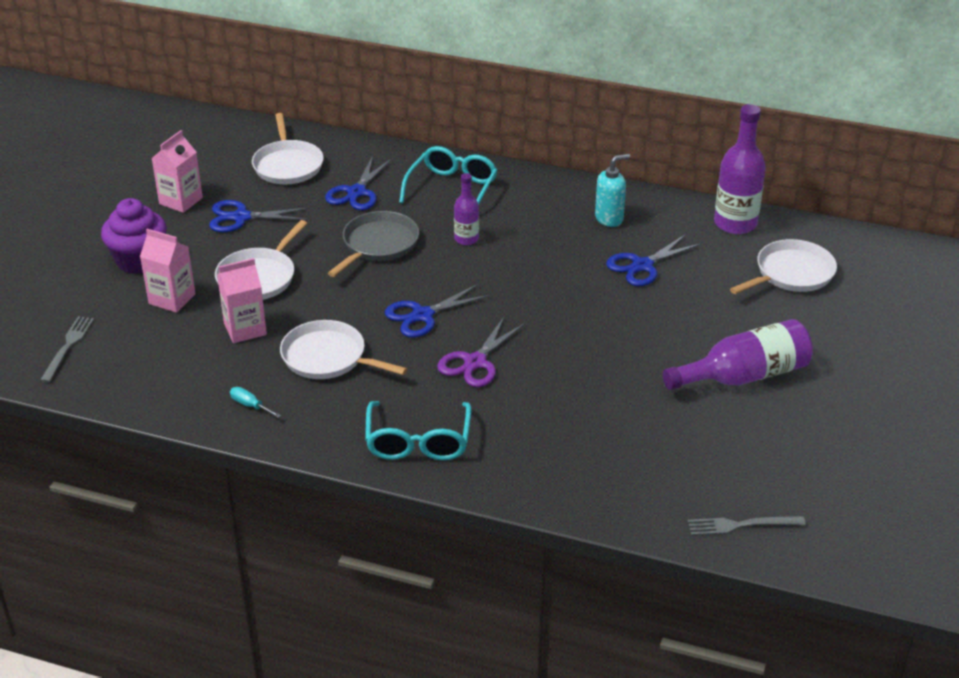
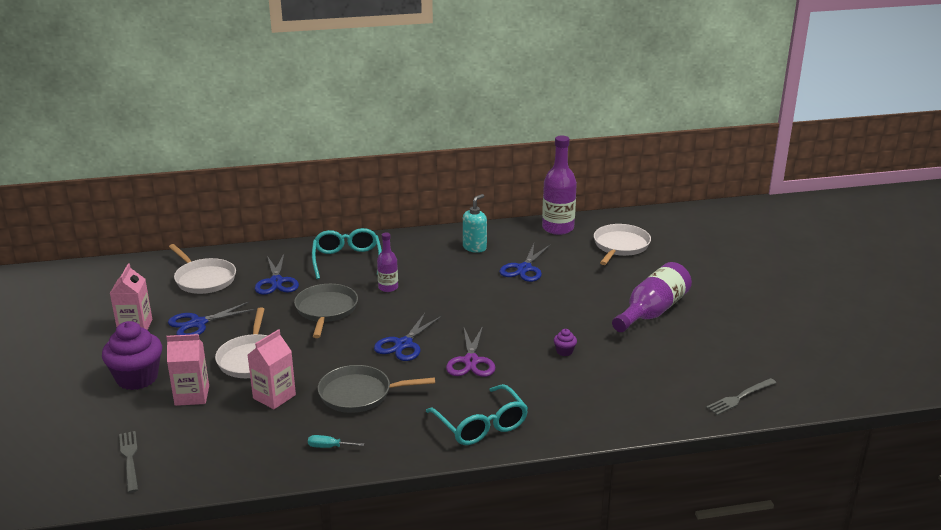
camera: 30 degrees left, 10 degrees down
(328, 357) = (359, 394): white pan -> grey pan
(589, 389) = (564, 351): none -> purple cupcake

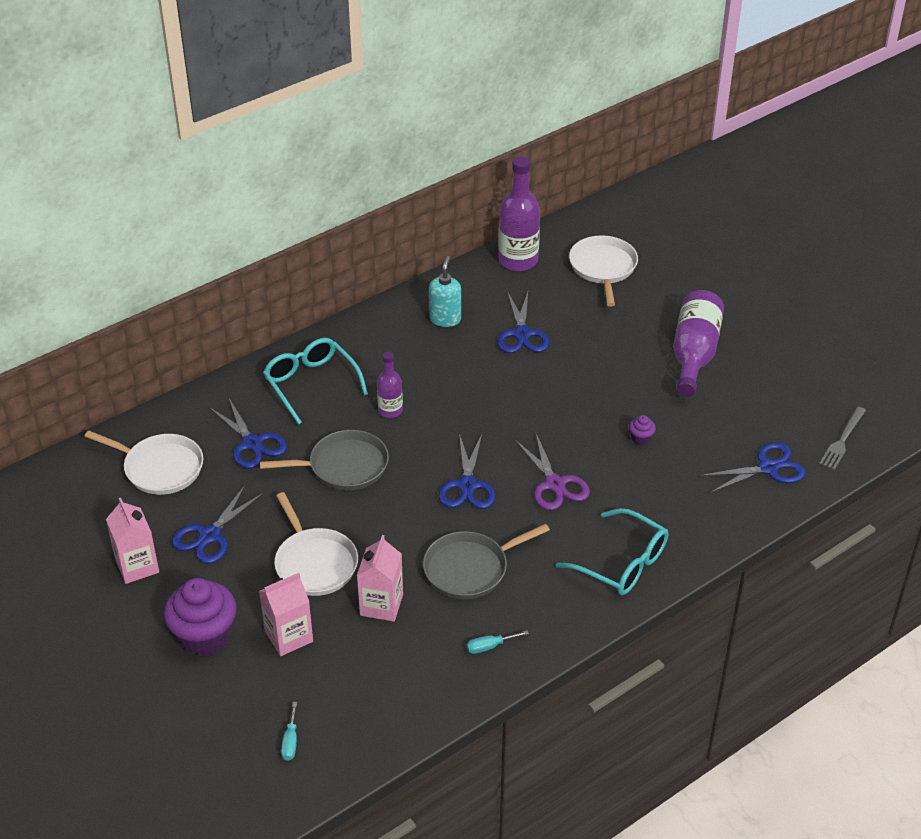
camera: 25 degrees left, 15 degrees up
(130, 459) = (290, 741): grey fork -> turquoise screwdriver
(326, 310) = (344, 466): grey pan -> grey pan turned 105 degrees clockwise
(657, 398) = (768, 468): none -> blue scissors

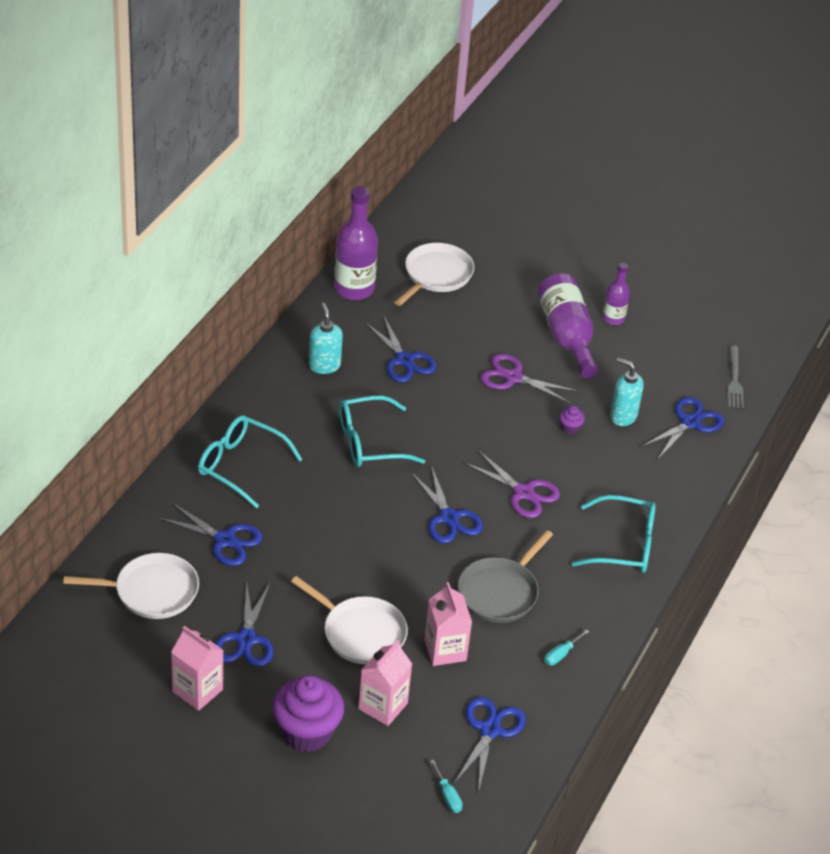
camera: 30 degrees left, 0 degrees up
(344, 466) = (326, 535): grey pan -> none
(372, 694) = (490, 730): none -> blue scissors
(390, 410) = (332, 469): purple bottle -> purple bottle (613, 318)
(441, 397) = (370, 442): none -> turquoise glasses
(603, 268) = (436, 275): white pan -> white pan turned 60 degrees clockwise
(615, 377) = (513, 377): none -> purple scissors
(702, 442) = (623, 416): none -> turquoise soap dispenser

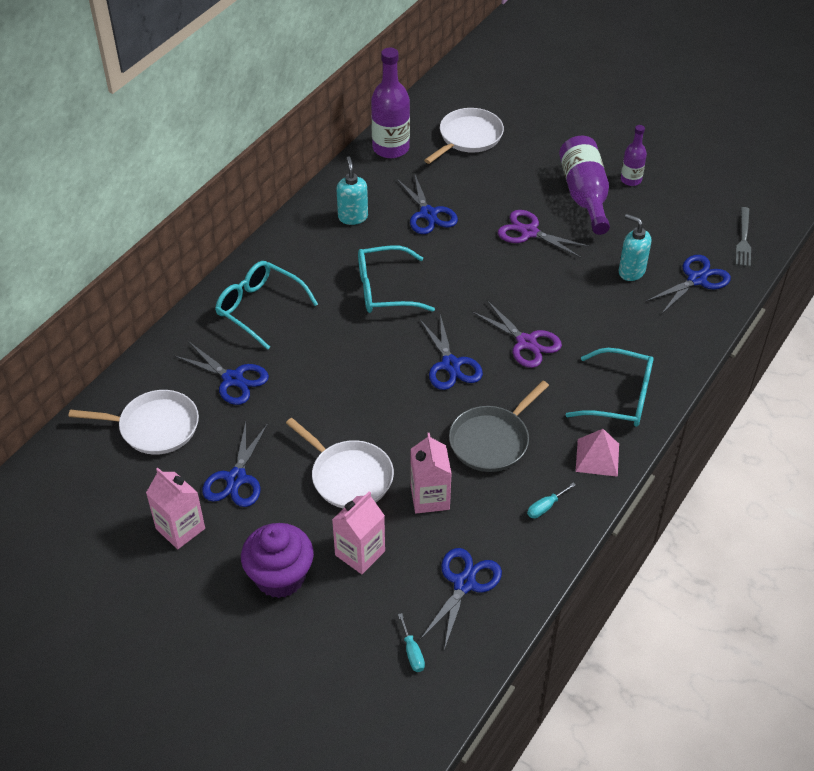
camera: 10 degrees right, 5 degrees up
(570, 428) = (578, 281): purple cupcake -> none
(607, 604) = (597, 457): none -> pink pyramid

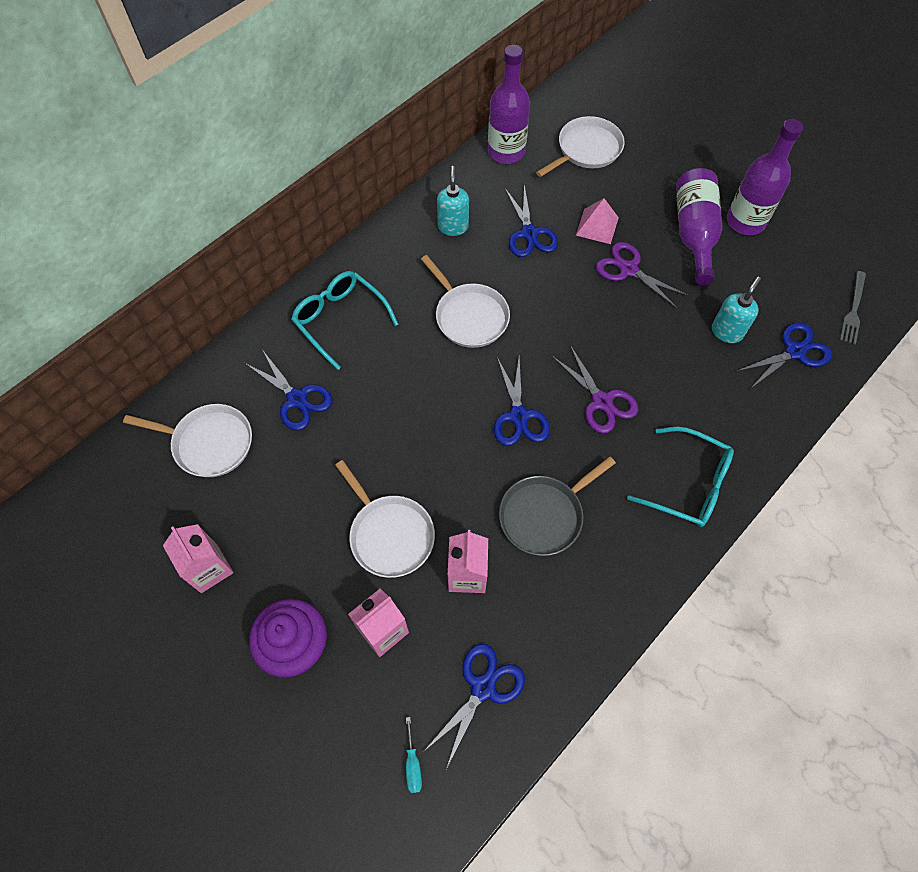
camera: 10 degrees right, 15 degrees up
(236, 478) = (276, 518): blue scissors -> none
(385, 289) = (469, 316): turquoise glasses -> white pan
(545, 507) = (585, 607): turquoise screwdriver -> none
(597, 457) = (651, 554): pink pyramid -> pink pyramid (597, 226)
(631, 180) = (745, 221): purple bottle -> purple bottle, size x1.78
(631, 271) = (727, 332): turquoise soap dispenser -> turquoise soap dispenser turned 75 degrees clockwise

